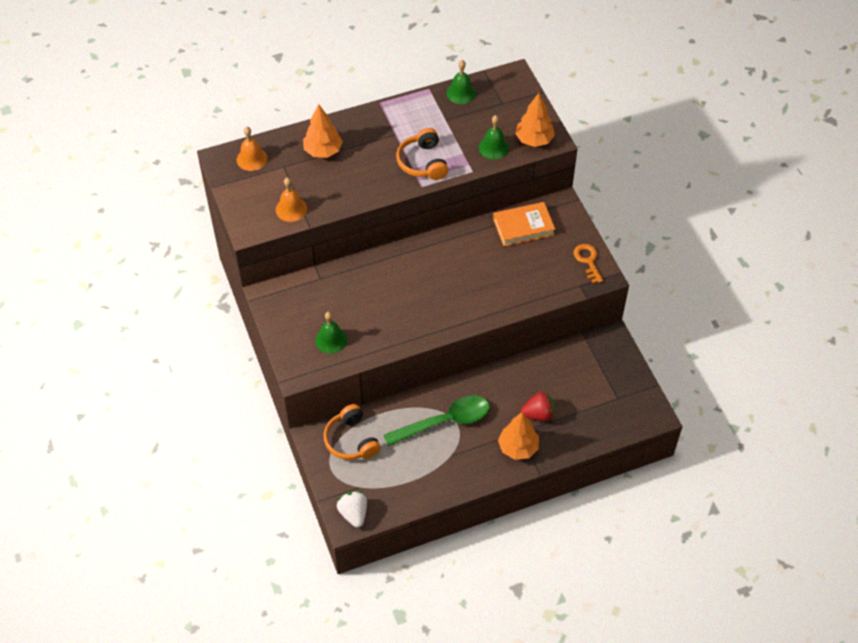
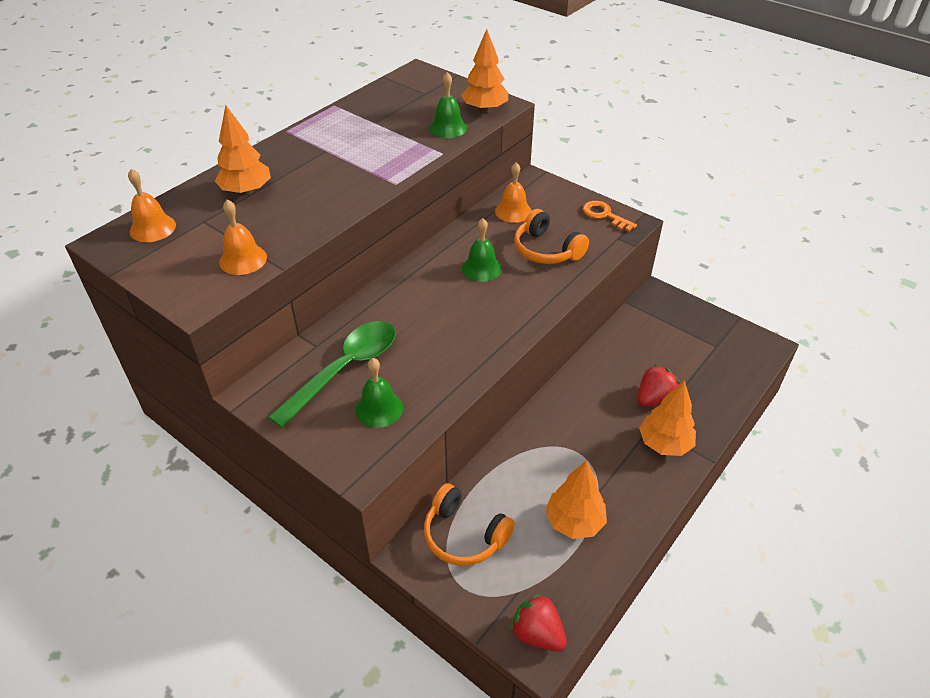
camera: 30 degrees left, 10 degrees down
(353, 513) = (537, 633): white strawberry -> red strawberry
(421, 466) = (574, 522): none -> orange tree
(422, 162) = (379, 163): orange headphones -> orange headphones (546, 250)
(444, 422) = (560, 456): green spoon -> green spoon (344, 369)
(461, 93) = (373, 98): green bell -> green bell (481, 268)
(523, 227) = (513, 211): orange book -> orange bell

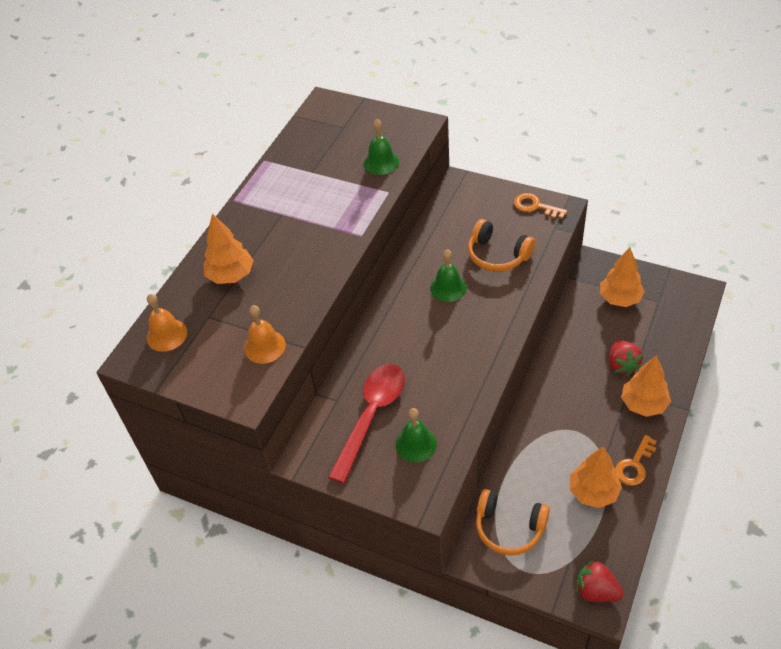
camera: 10 degrees left, 5 degrees up
(344, 369) = (371, 416): green spoon -> red spoon
(485, 110) = (406, 134): orange tree -> orange tree (619, 299)
(513, 211) = (453, 221): orange bell -> none
(632, 505) = (634, 465): none -> orange key
(654, 398) = (622, 365): red strawberry -> red strawberry turned 135 degrees clockwise

